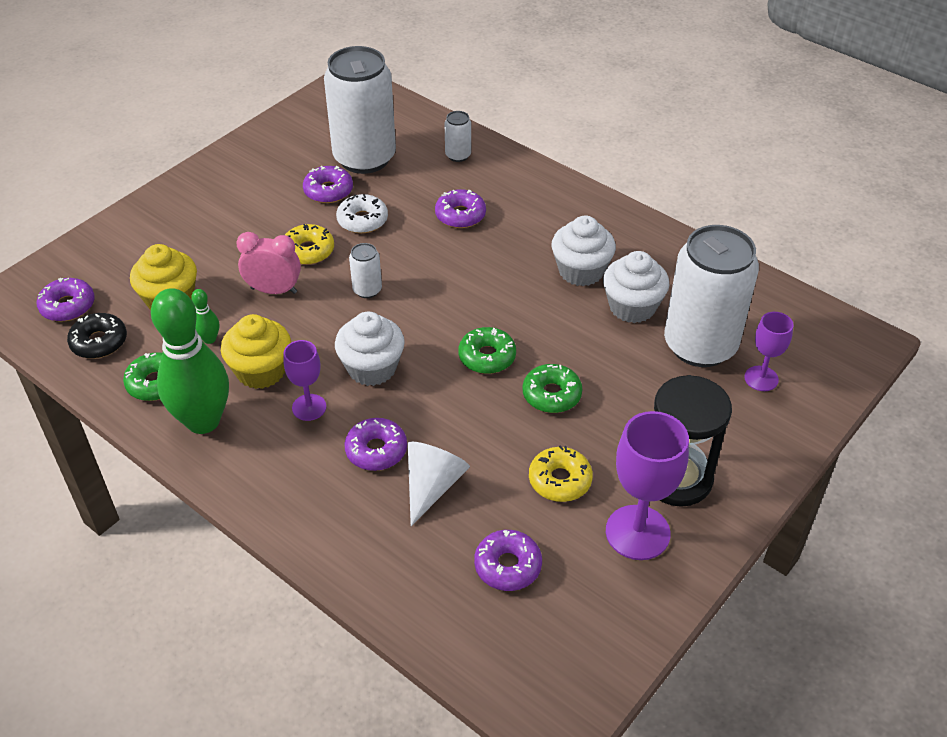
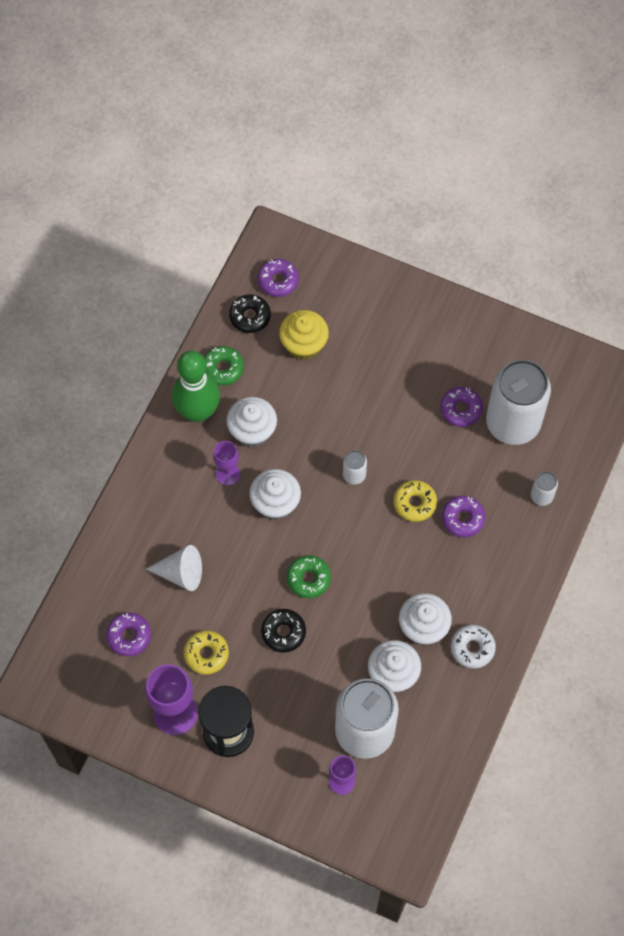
camera: 75 degrees right, 20 degrees up
(209, 339) = (273, 386): green bowling pin -> none
(261, 371) = (252, 431): yellow cupcake -> white cupcake
(274, 290) = (334, 410): pink clock -> none
(308, 251) = (384, 419): yellow donut -> yellow donut (414, 503)
(362, 220) = (433, 446): white donut -> white donut (472, 648)
(376, 450) = (201, 529): purple donut -> none
(551, 395) = (283, 632): green donut -> black donut

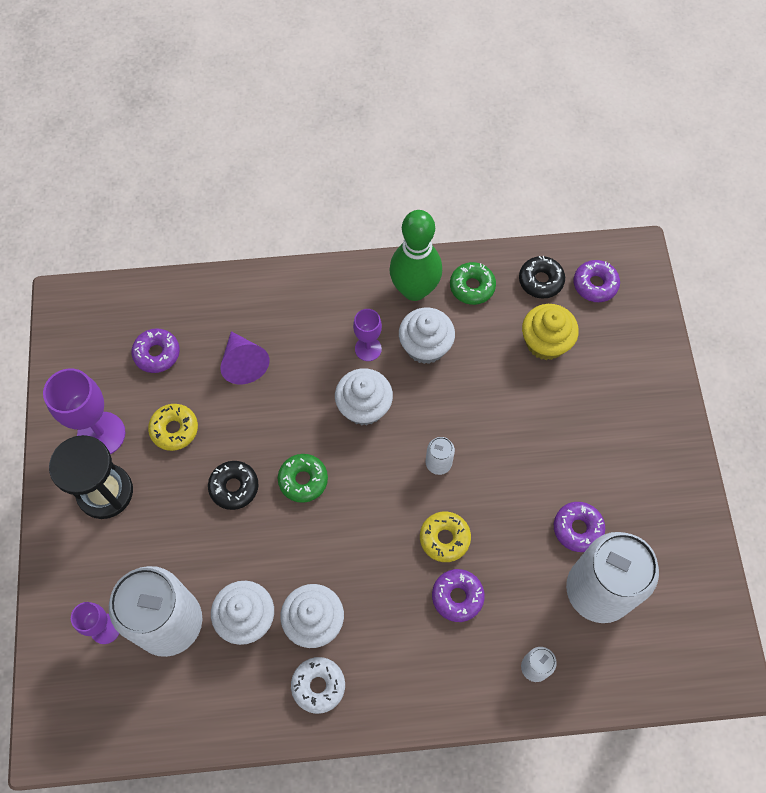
camera: 60 degrees right, 0 degrees up
(181, 573) = (243, 363): white cone -> purple cone

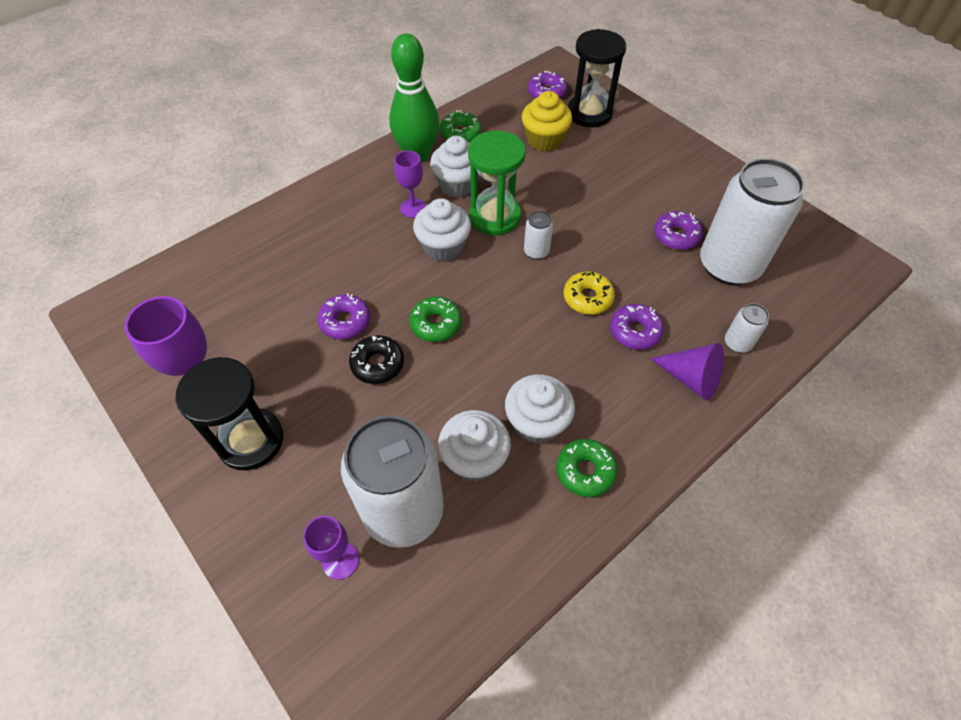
camera: 35 degrees left, 10 degrees down
(157, 353) = (223, 305): purple donut -> purple donut (345, 321)
(174, 429) = (284, 352): yellow donut -> none
(243, 363) = (312, 270): purple cone -> purple cone (691, 378)
(318, 686) = (585, 471): white donut -> green donut
(431, 403) = (495, 217): none -> green hourglass
(540, 281) = (507, 107): black donut -> none
(616, 336) = (589, 113): none -> black hourglass

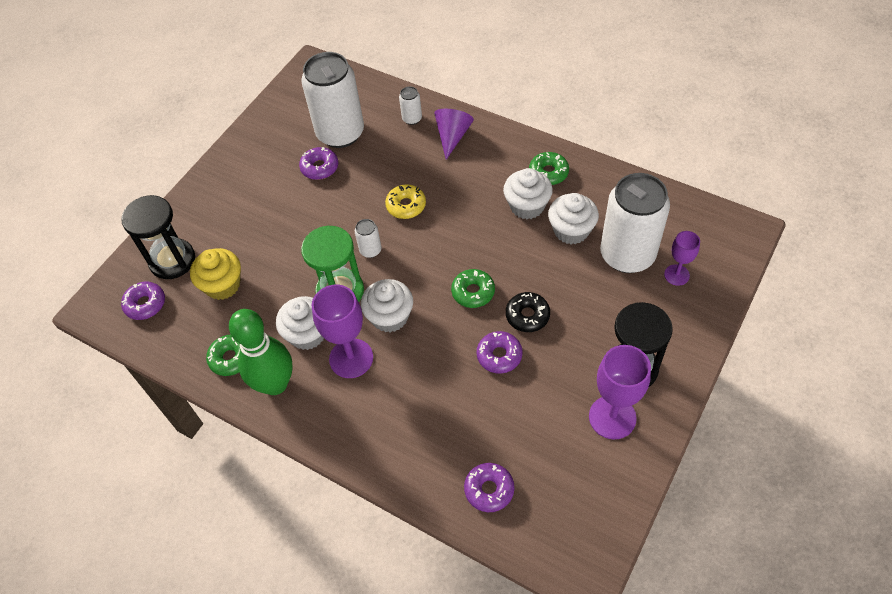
camera: 105 degrees left, 0 degrees up
(413, 208) = (351, 358): purple goblet -> purple goblet, size x1.72
(635, 331) = (426, 172): purple donut -> purple donut (489, 490)

